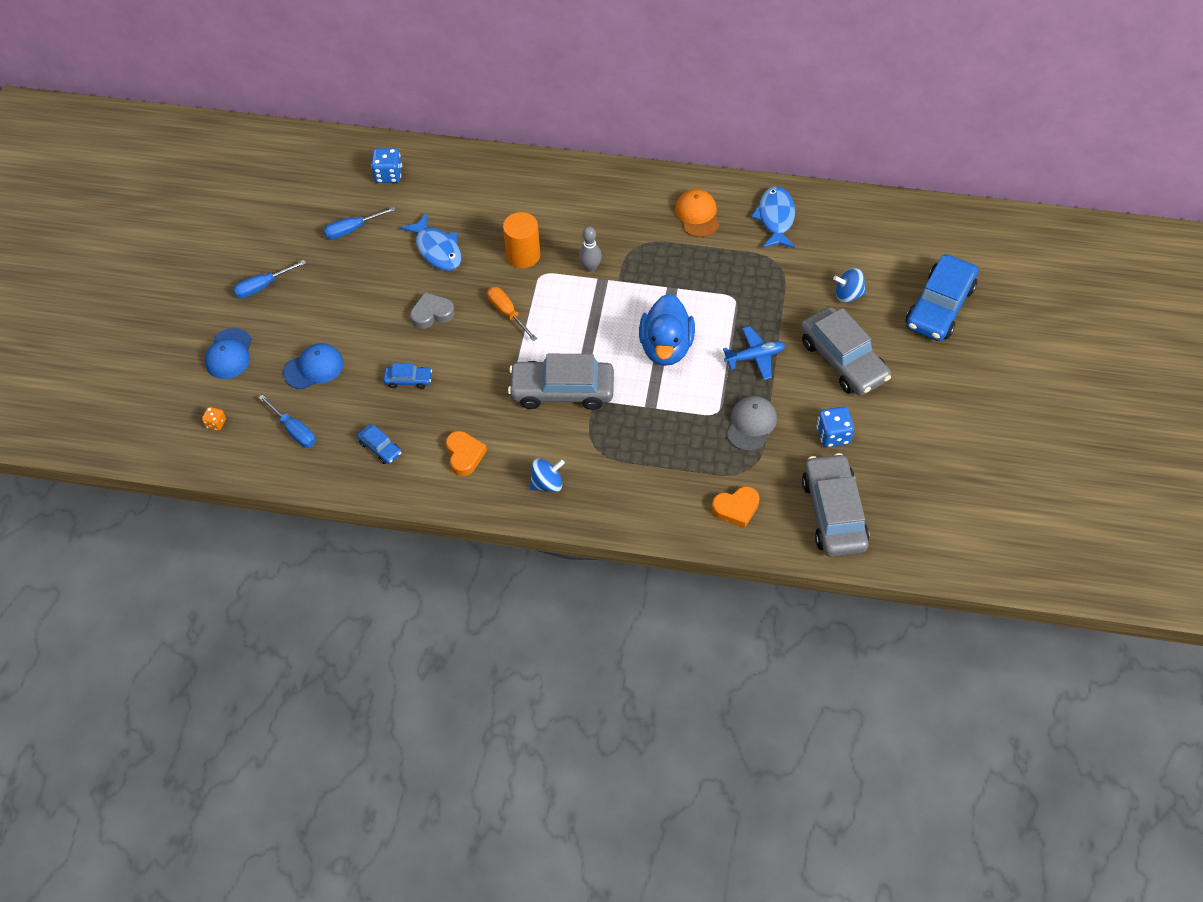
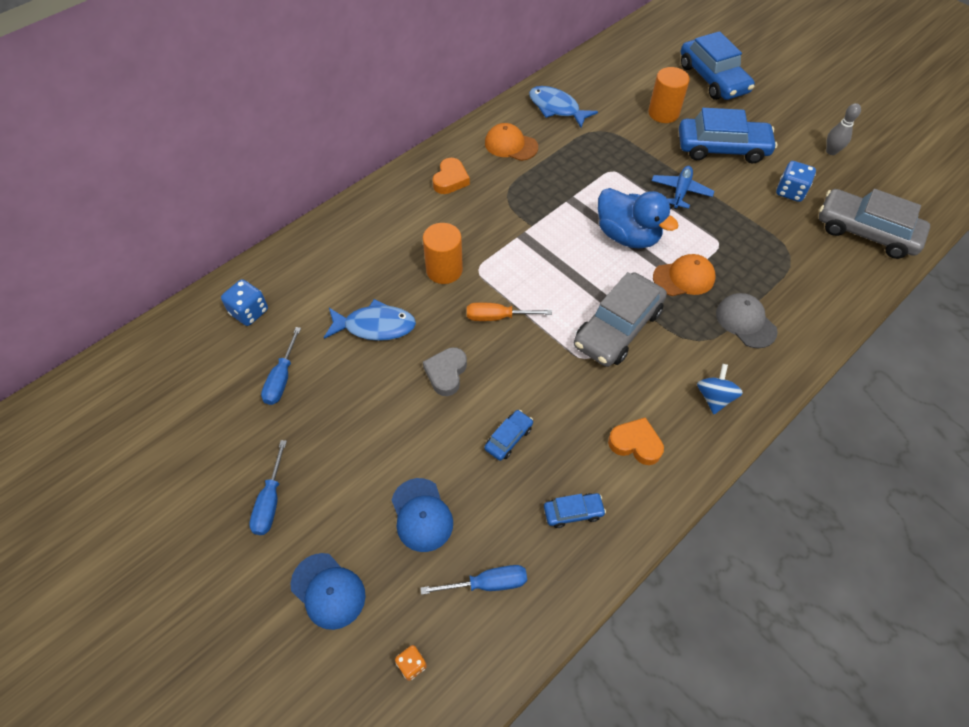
camera: 55 degrees left, 0 degrees up
(314, 368) = (421, 515): blue cap -> blue cap turned 150 degrees clockwise
(590, 267) = (501, 235): grey bowling pin -> grey bowling pin (831, 151)
(654, 407) = (684, 278): none -> orange cap
(736, 509) = (826, 285): orange heart -> orange heart (450, 180)
(751, 424) = (746, 230): grey cap -> grey cap (745, 322)
(843, 360) = (722, 148): grey car -> blue car
(848, 295) = (663, 113): blue spinning top -> orange cylinder

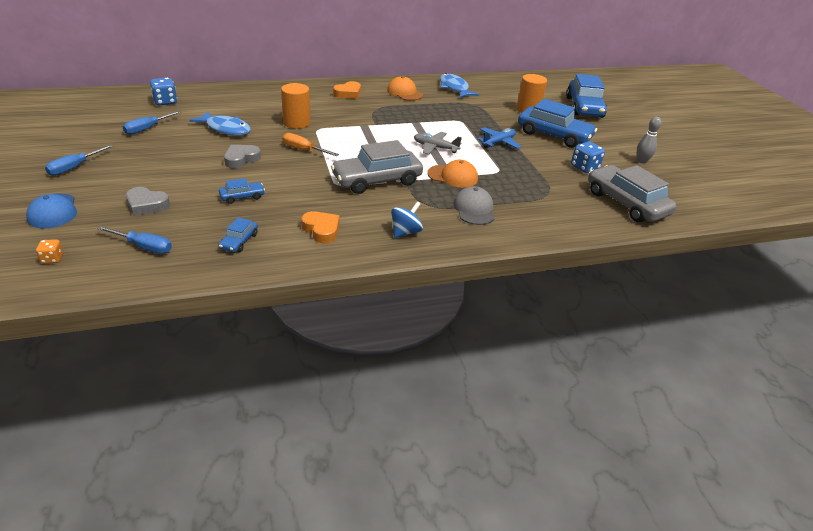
camera: 25 degrees right, 20 degrees down
(421, 515) = (147, 205): blue cap -> grey heart
(573, 512) = (239, 241): blue car -> blue car turned 90 degrees clockwise
(627, 236) = (435, 148): blue duck -> grey plane

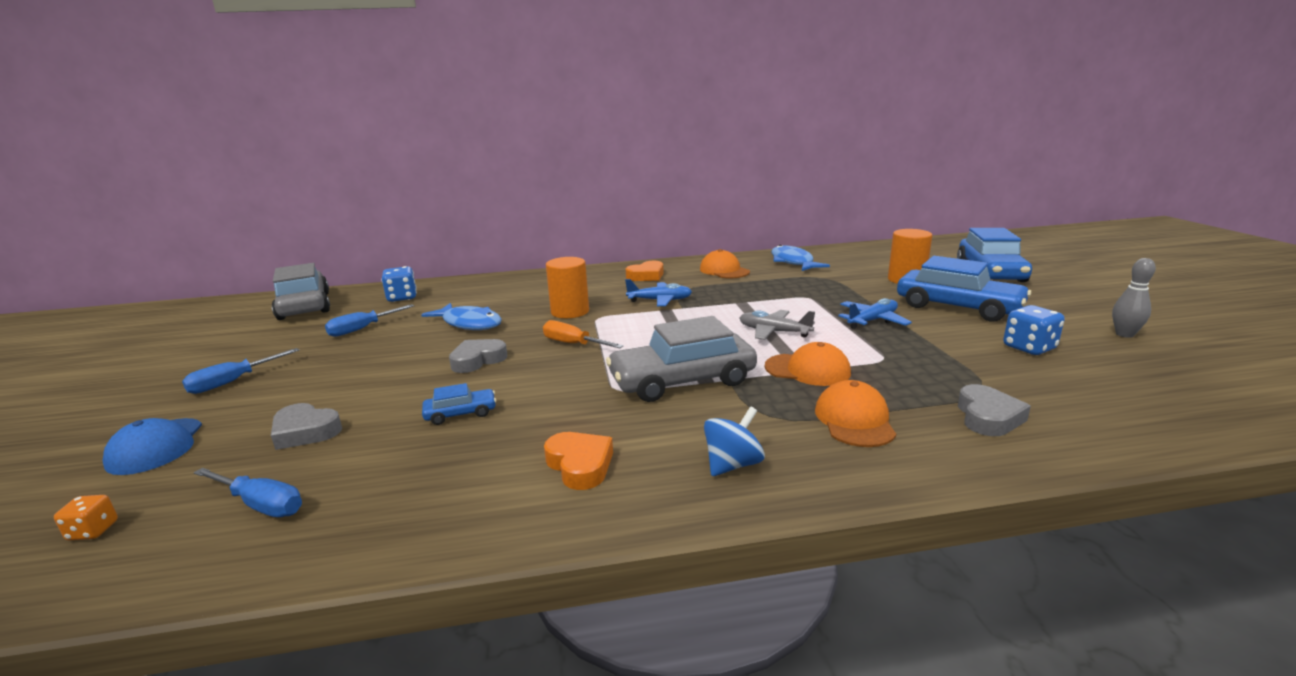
camera: 10 degrees right, 15 degrees down
(239, 241) = (429, 490): blue car -> none
(359, 117) = (660, 300): none -> blue plane
(474, 209) = (854, 420): grey cap -> orange cap
(545, 210) = (988, 417): none -> grey heart
(626, 203) = (1137, 400): grey car -> grey car (304, 306)

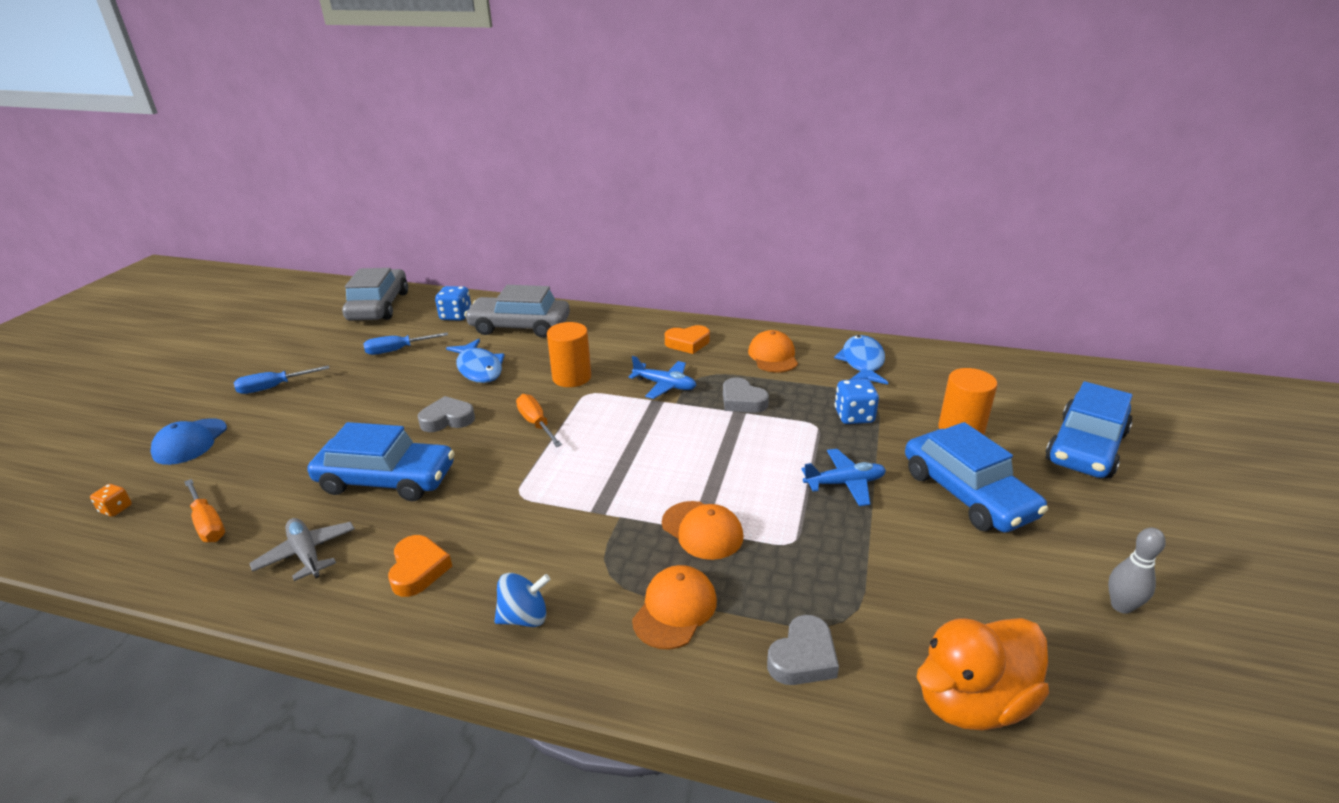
camera: 25 degrees right, 10 degrees up
(260, 504) = (208, 523): blue screwdriver -> orange screwdriver
(305, 432) = (279, 460): grey heart -> grey heart (742, 401)
(461, 413) = (386, 479): blue car -> blue car, size x2.18
(682, 380) = (580, 503): grey car -> grey car (520, 326)
(774, 332) = (726, 466): grey plane -> grey plane (306, 554)
(1029, 348) = (971, 584): blue dice -> blue dice (854, 416)
(1124, 404) = (971, 701): none -> orange duck

